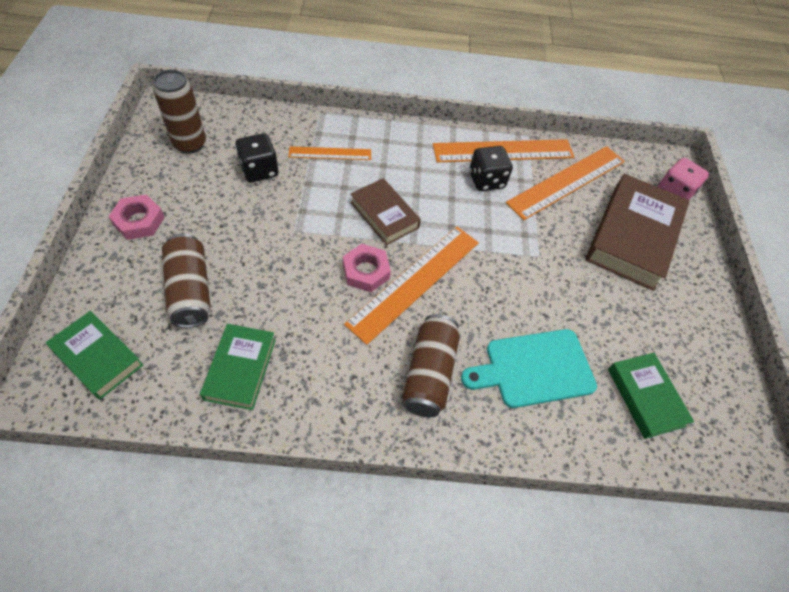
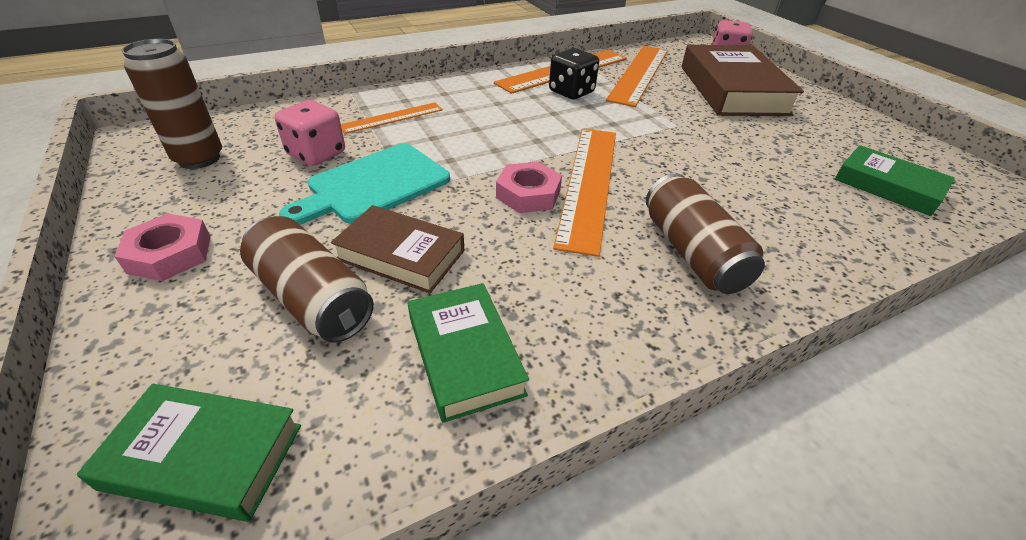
camera: 25 degrees left, 15 degrees down
(259, 170) = (316, 154): black dice -> pink dice
(384, 215) = (500, 144): brown book -> brown book (401, 255)
(534, 369) = (779, 205): turquoise cutting board -> turquoise cutting board (374, 185)

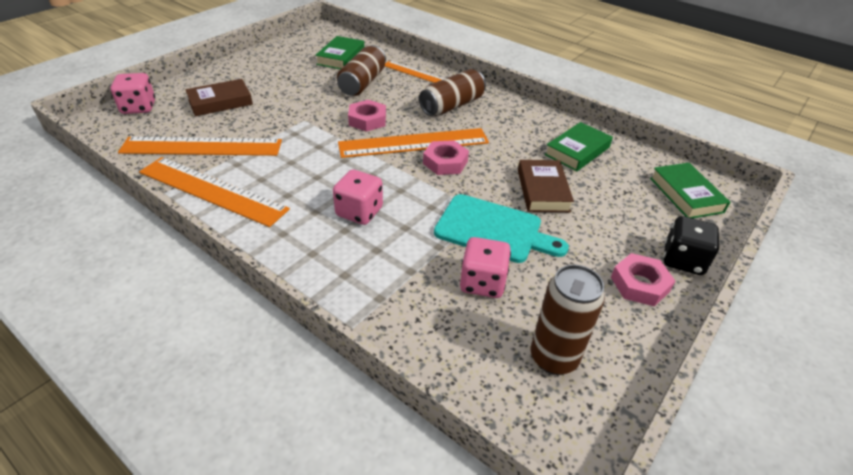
camera: 115 degrees left, 0 degrees up
(312, 298) = (600, 207): brown can -> brown can (362, 83)
(392, 118) = (388, 266): orange ruler -> orange ruler (414, 72)
(478, 121) = (359, 212): none -> pink dice
(571, 92) = (267, 176): black dice -> black dice (683, 260)
(664, 164) = (367, 120): none -> pink nut
(732, 90) = (220, 102): brown book -> brown book, size x0.57

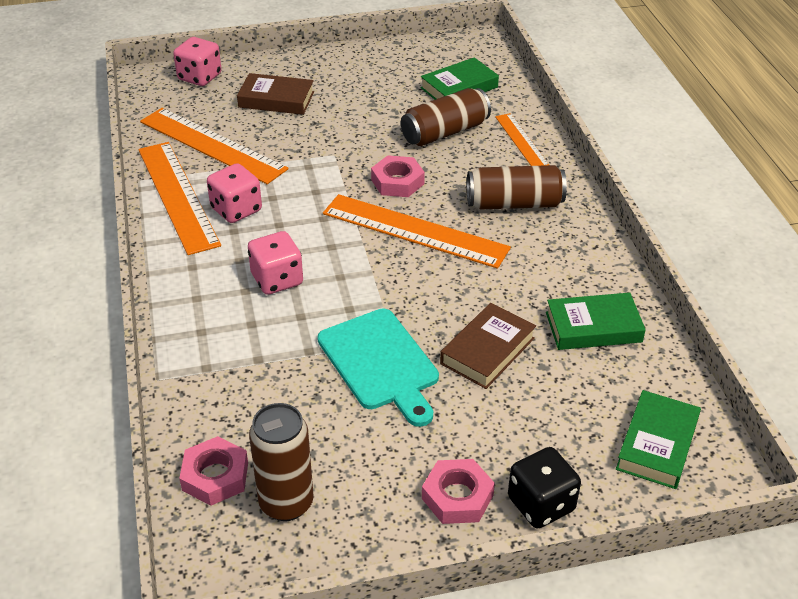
camera: 40 degrees right, 0 degrees up
(445, 162) = (421, 268): pink nut -> pink nut (215, 476)
(482, 282) = (307, 405): pink dice -> pink dice (236, 210)

